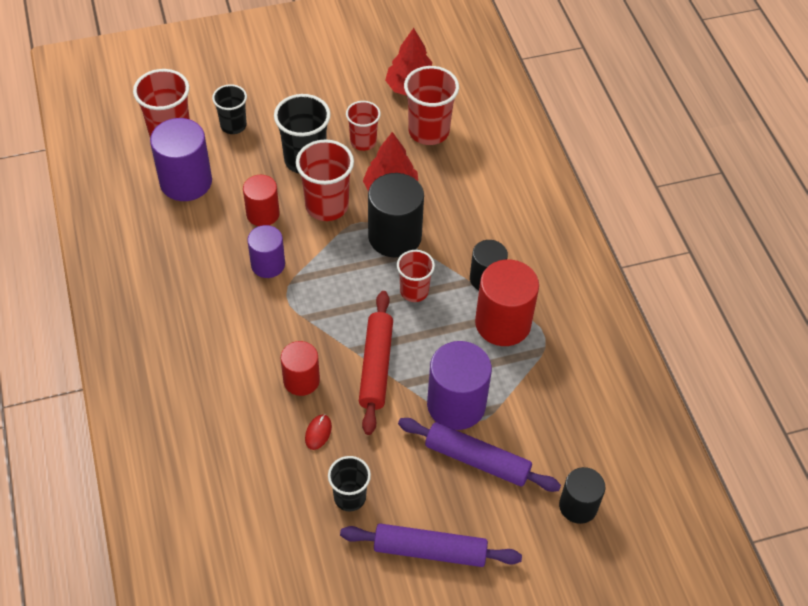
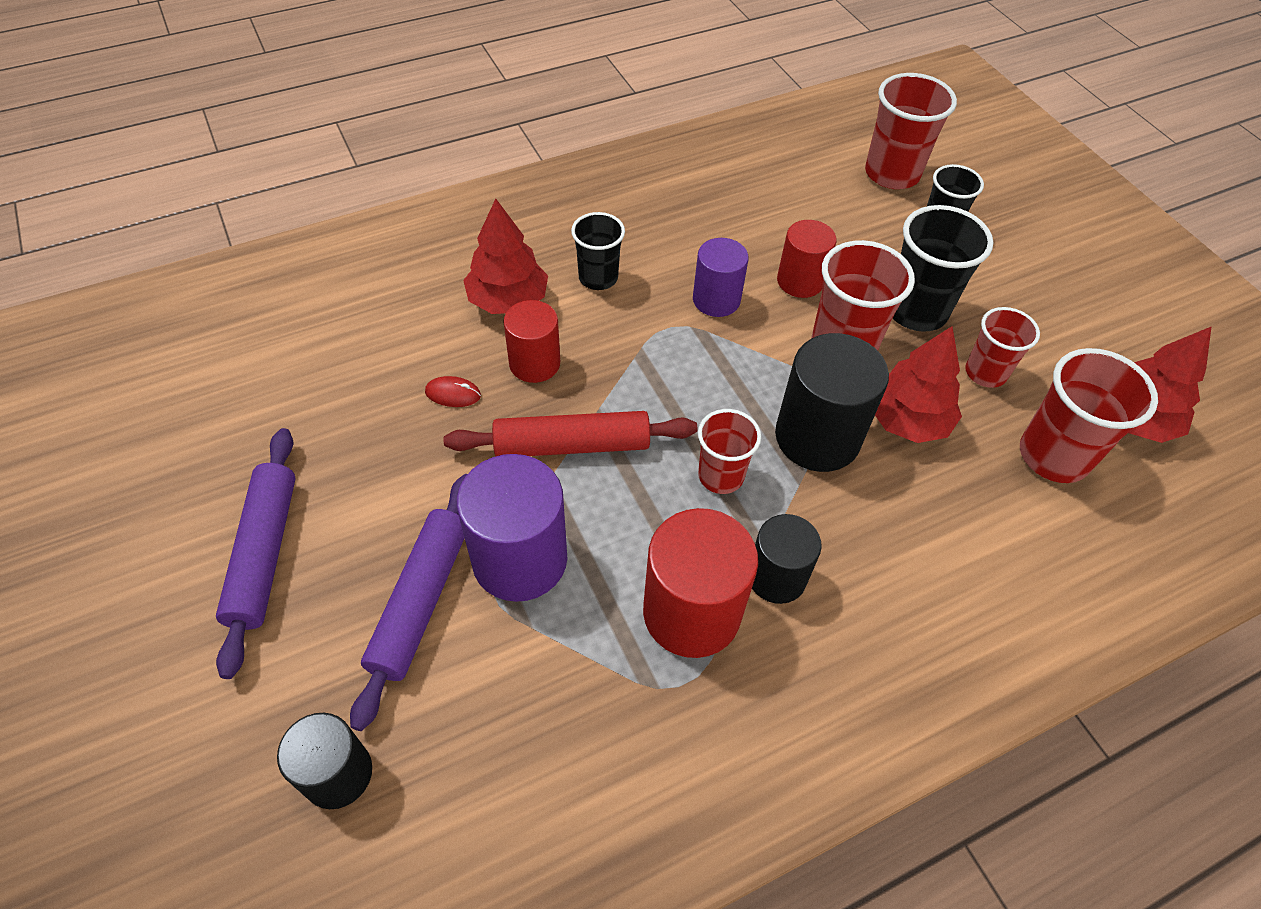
camera: 80 degrees right, 0 degrees up
(186, 182) = (822, 200): purple cylinder -> none
(236, 391) = (508, 300): none -> red tree
(350, 497) = (352, 443): black cup -> black cup (598, 277)

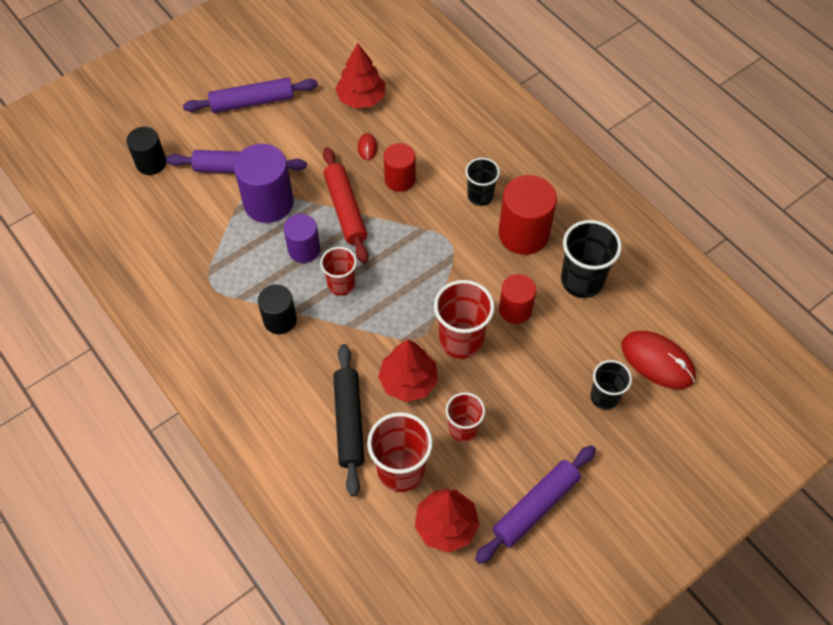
camera: 80 degrees right, 5 degrees up
(508, 300) = (446, 155): red tree -> red tree (361, 98)
(691, 612) = (251, 283): red cylinder -> red cylinder (523, 234)
(716, 300) = (481, 263): purple cylinder -> purple cylinder (304, 250)
(817, 437) = (382, 331): black cylinder -> none
(892, 174) = (657, 361): red cup -> red mouse
(916, 311) = (509, 383): black cup -> black cup (582, 281)
(975, 507) = (349, 422): none -> black rolling pin
(1096, 323) = (535, 507): none -> purple rolling pin

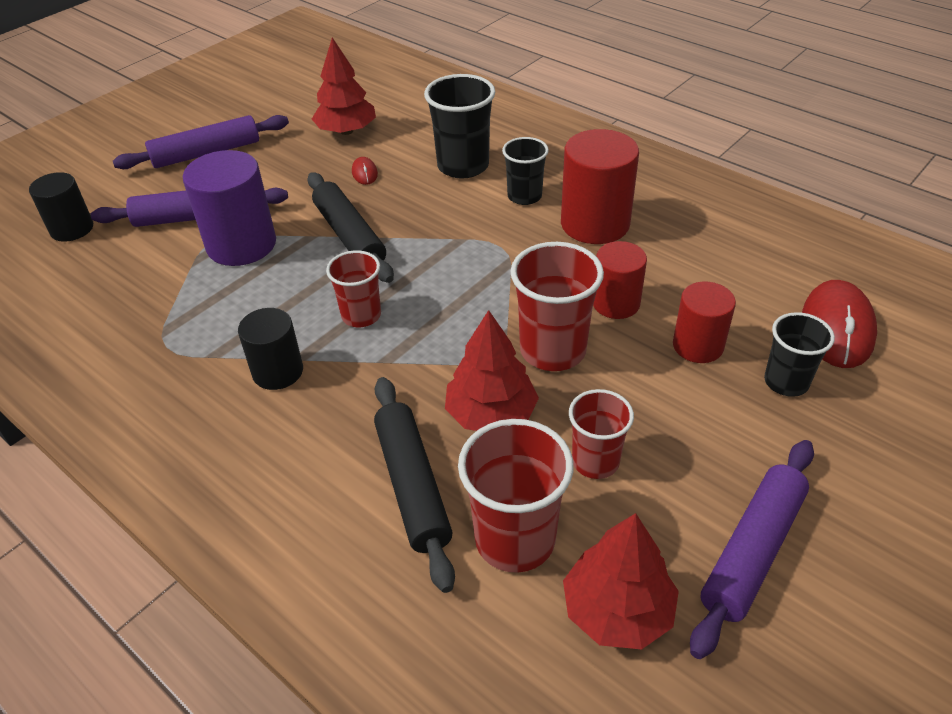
camera: 10 degrees left, 15 degrees down
(304, 250) = (300, 286): purple cylinder -> none
(345, 210) = (350, 236): red rolling pin -> black rolling pin
(400, 179) = (415, 196): red cylinder -> red cylinder (698, 345)
(582, 281) = (692, 258): black cup -> black cup (463, 166)
(657, 361) = (837, 328): red mouse -> red mouse turned 75 degrees clockwise

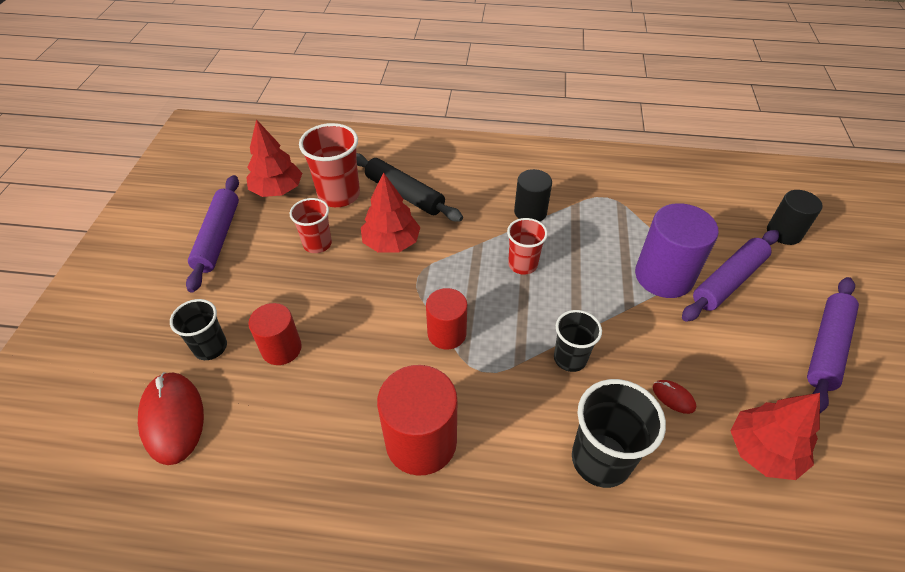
camera: 145 degrees right, 5 degrees up
(350, 236) = (602, 322): black rolling pin -> none
(524, 196) = (508, 445): black cup -> black cup (570, 358)
(552, 350) = (381, 298): red cup -> none
(616, 303) = (357, 358): red cylinder -> red cylinder (447, 333)

